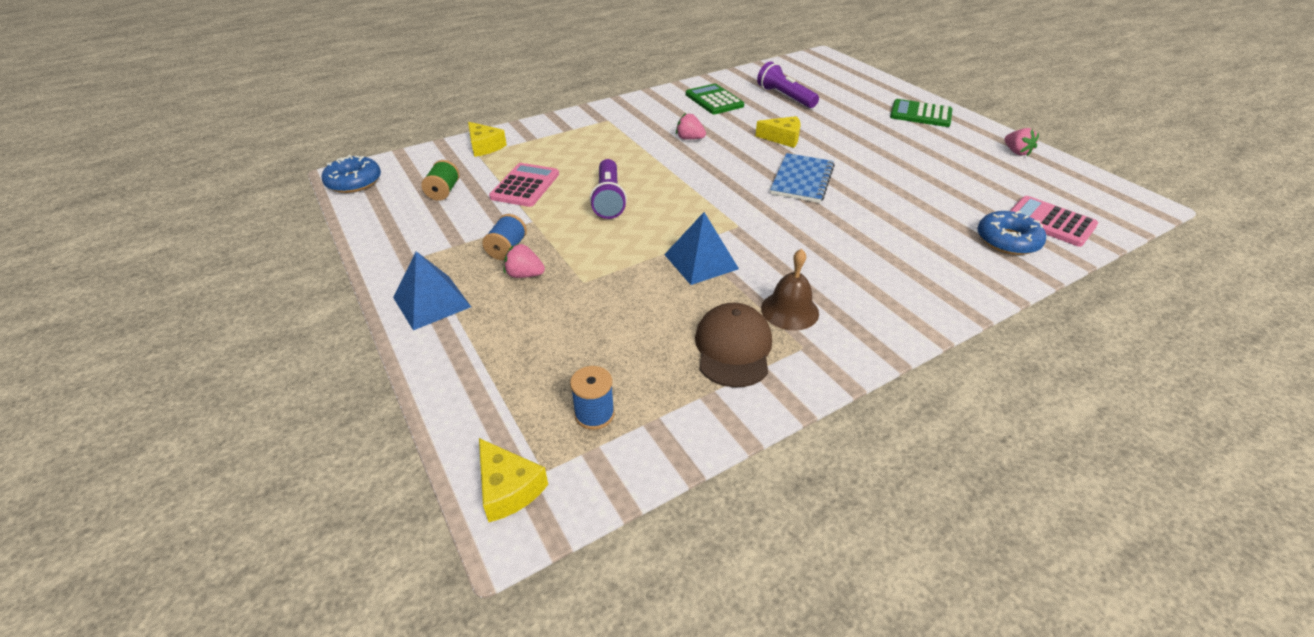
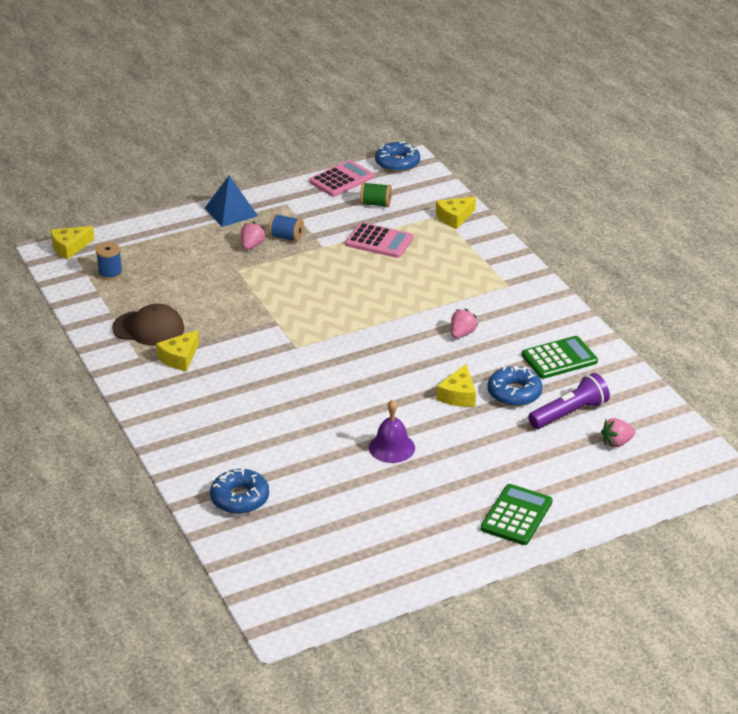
camera: 95 degrees right, 5 degrees down
(608, 199) = (350, 283): purple flashlight -> none
(701, 261) = (249, 323): blue pyramid -> none
(768, 116) = (514, 393): none -> blue donut
(789, 310) = (179, 358): brown bell -> yellow cheese
(802, 180) = (368, 394): blue notebook -> none
(873, 165) = (391, 447): none -> purple bell
(1016, 152) = (410, 566): pink strawberry -> pink strawberry (616, 443)
(1050, 222) = (264, 538): pink calculator -> pink calculator (341, 179)

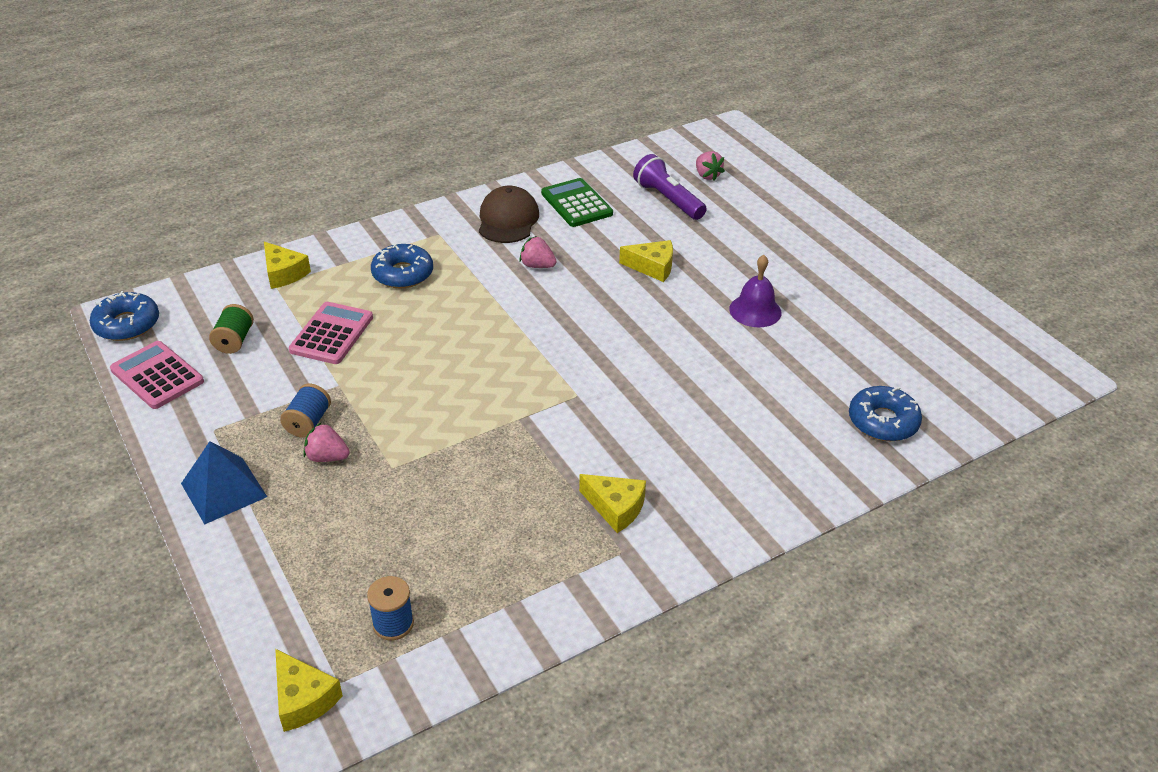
camera: 95 degrees left, 5 degrees up
(149, 328) = (547, 552): brown cap -> brown cap (508, 220)
(514, 393) = (641, 231): blue donut -> blue donut (403, 274)
(516, 515) = (833, 231): green calculator -> none

